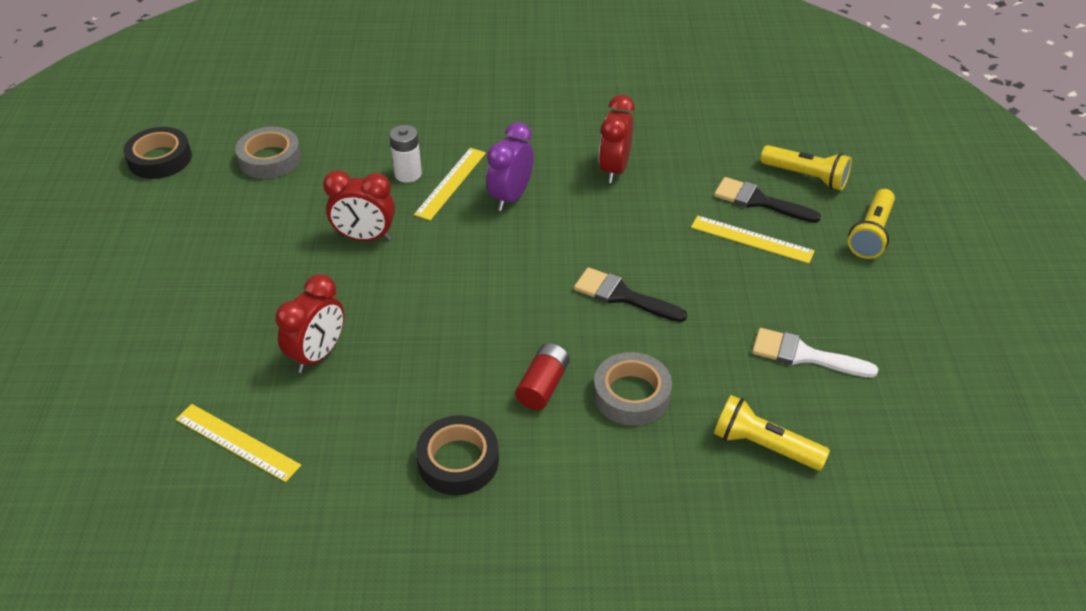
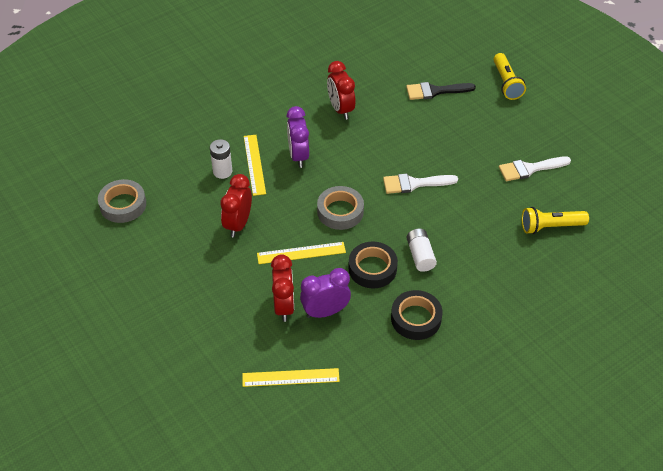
camera: 35 degrees left, 5 degrees up
(160, 159) = (47, 241): black tape -> black tape (372, 268)
(357, 388) = (325, 312): none -> purple clock
(365, 237) = (238, 224): red clock -> red clock turned 135 degrees clockwise
(543, 386) = (420, 255): red battery -> white battery
(623, 296) = (414, 183): black brush -> white brush
(631, 394) = (467, 235): grey tape -> grey tape (340, 211)
(751, 239) = (451, 116): yellow ruler -> yellow ruler (301, 253)
(806, 177) = (447, 64): yellow flashlight -> none

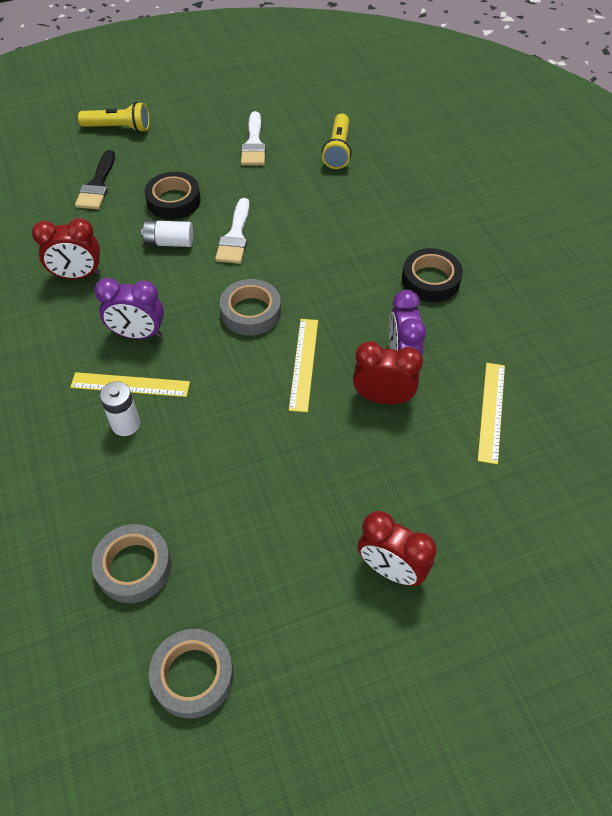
camera: 75 degrees left, 5 degrees up
(60, 250) = (193, 675): none -> grey tape
(238, 224) = (231, 422): red clock -> red clock (391, 569)
(372, 268) = (349, 301): black tape -> black tape (173, 201)
(420, 255) = (344, 256): white battery -> white battery (169, 242)

